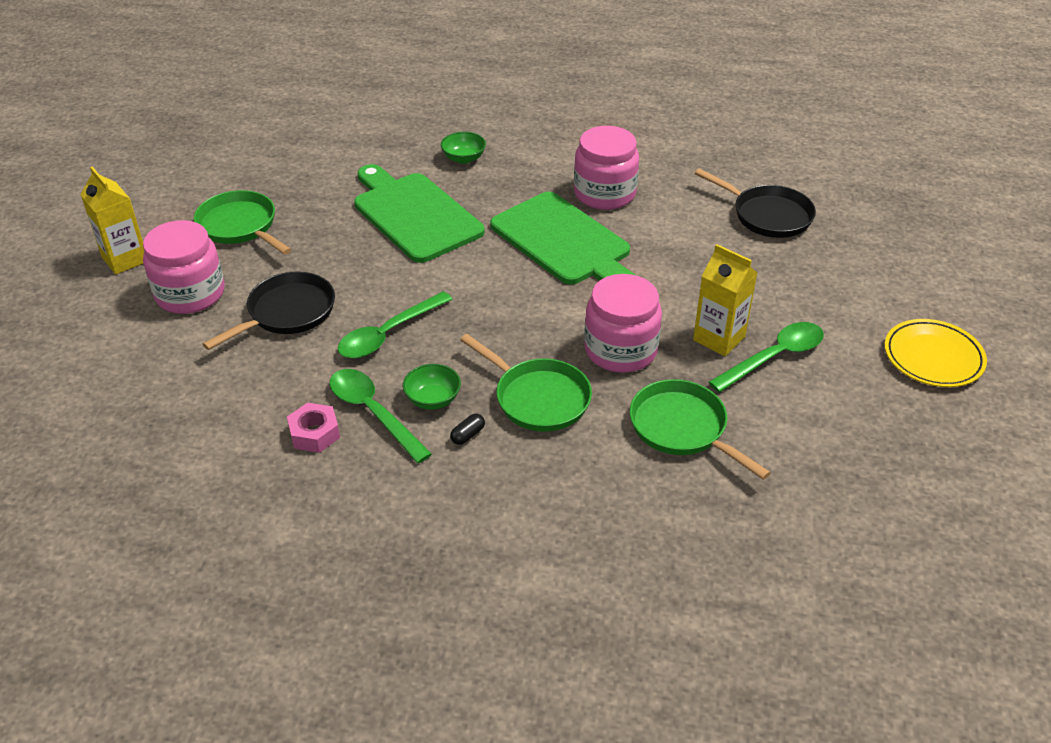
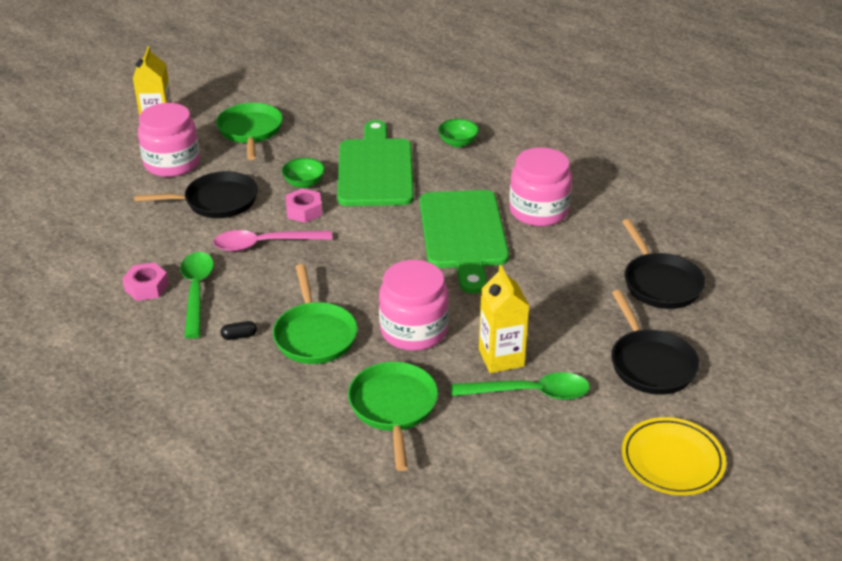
camera: 35 degrees right, 5 degrees down
(388, 334) = (264, 244): green spoon -> pink spoon
(390, 284) = (304, 211): none -> pink nut
(433, 399) = (244, 301): green bowl -> green bowl (304, 183)
(833, 286) = (650, 363): none -> black pan

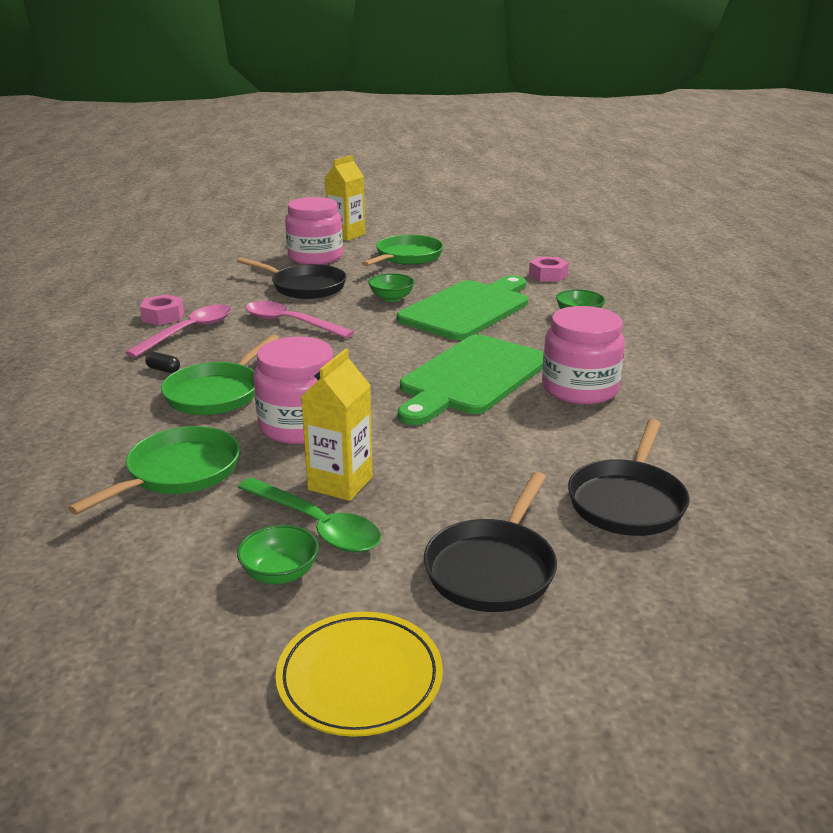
camera: 40 degrees right, 10 degrees down
(196, 291) = (189, 331): green spoon -> pink spoon
(304, 211) = (359, 314): pink nut -> pink nut (548, 275)
(555, 433) = (280, 573): none -> green bowl

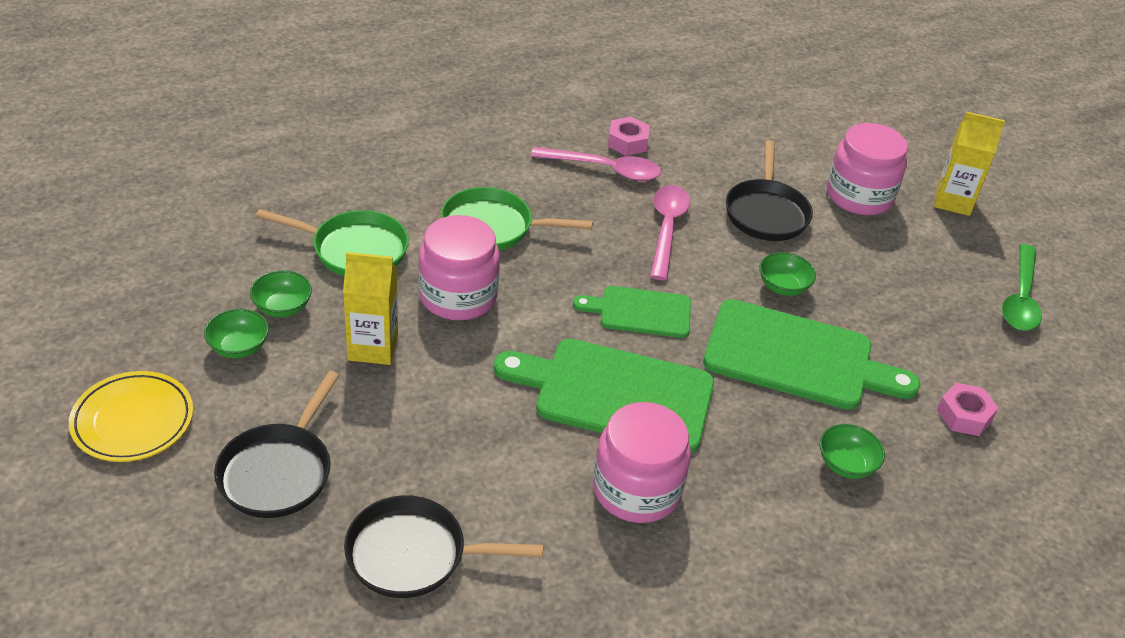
camera: 65 degrees right, 15 degrees up
(163, 370) = (520, 181): black capsule -> none
(234, 533) = (282, 307): none -> green bowl
(317, 526) = (306, 350): green spoon -> green spoon (1020, 298)
(382, 351) = (640, 312): none -> green cutting board
(406, 257) = (922, 270): green pan -> none
(493, 568) = (279, 471): black pan -> black pan turned 75 degrees counterclockwise

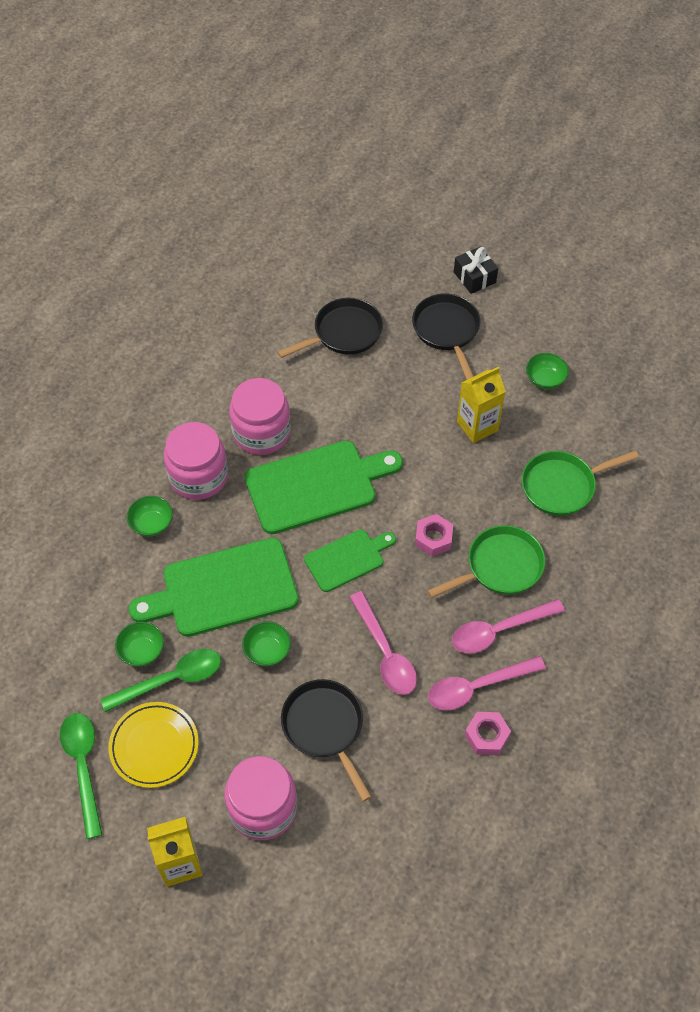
camera: 150 degrees right, 15 degrees up
(133, 421) = (543, 311): yellow plate -> yellow plate (154, 746)
(154, 520) = (474, 277): none -> black gift
(282, 307) = (553, 418): green bowl -> green bowl (142, 651)
(458, 296) = (466, 494): pink jar -> pink jar (198, 476)
(546, 190) = (498, 631): none -> pink spoon
(898, 315) = (171, 680): none -> green spoon
(964, 415) = (90, 612): pink nut -> pink nut (433, 538)

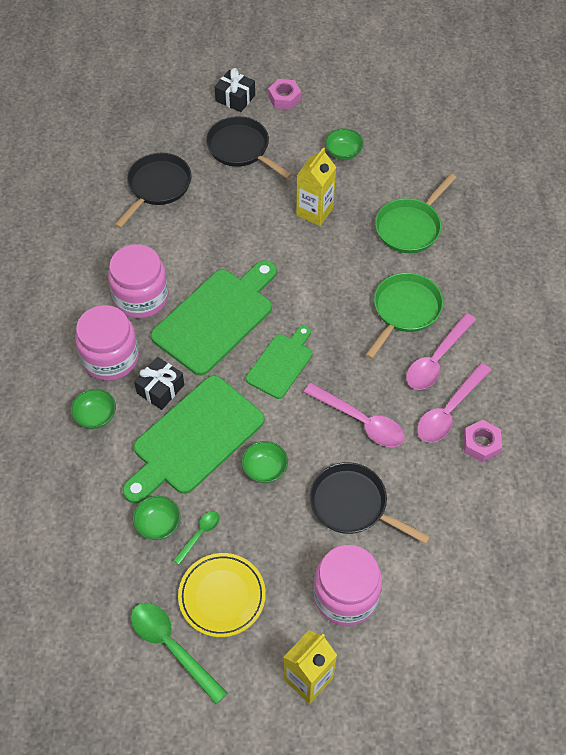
camera: 30 degrees left, 0 degrees up
(171, 680) = (200, 534): green spoon -> green spoon, size x0.54
(223, 528) = (160, 389): none -> black gift
(433, 538) = (339, 314): pink nut -> pink nut (284, 98)

